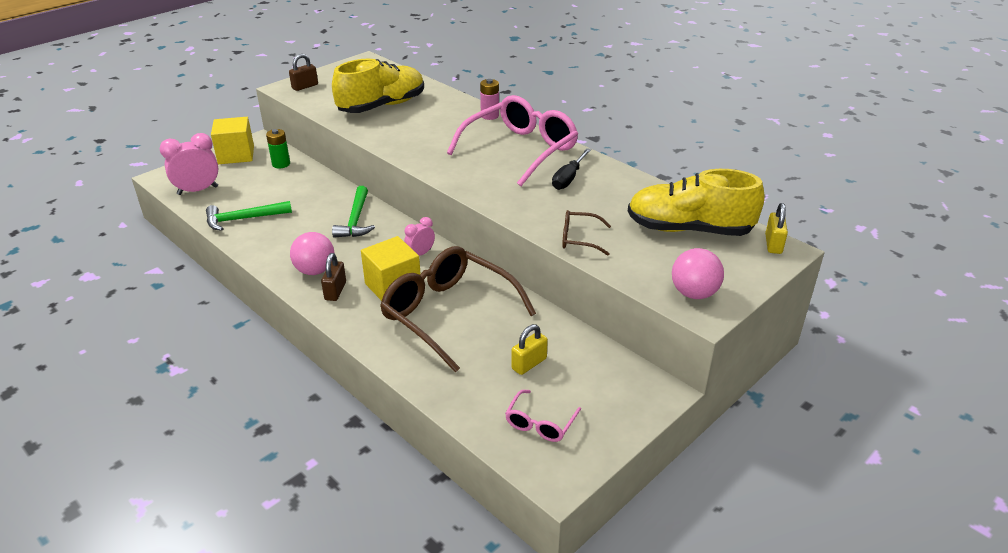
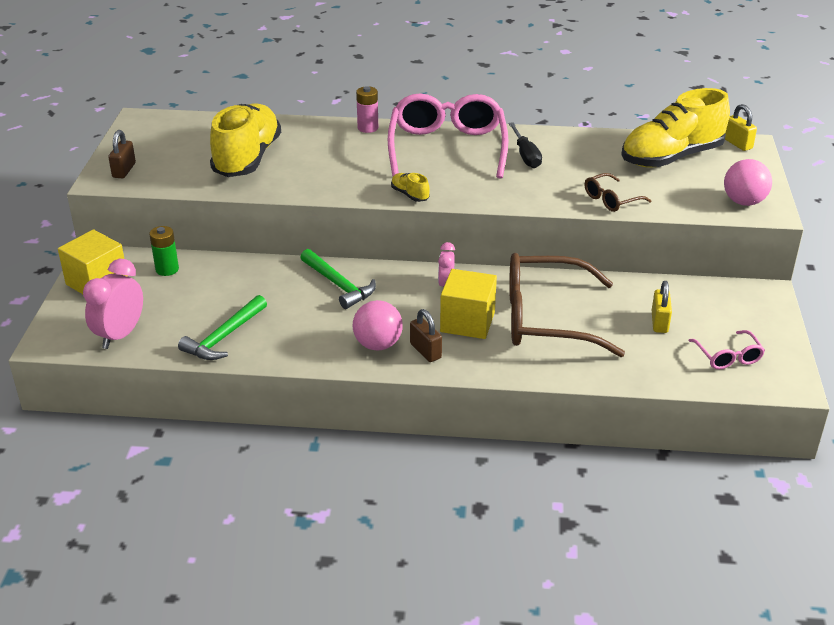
camera: 40 degrees left, 0 degrees up
(439, 170) = (410, 195): none -> yellow shoe

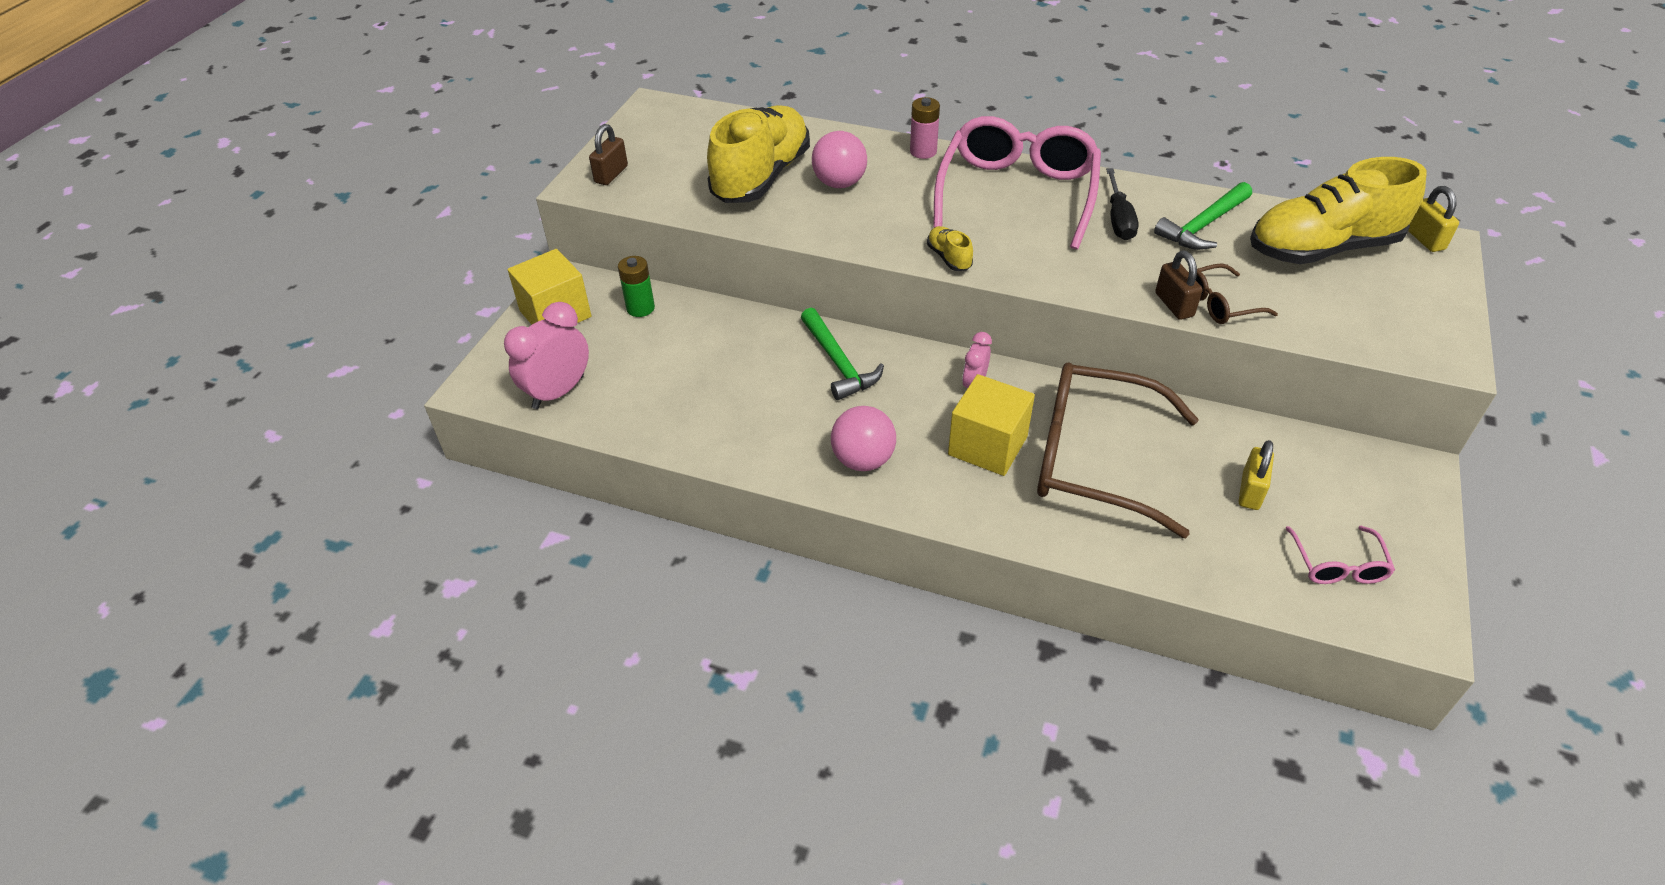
camera: 15 degrees right, 10 degrees up
(224, 337) = (678, 415): green hammer -> green hammer (1203, 225)
(425, 351) = (921, 481): brown padlock -> brown padlock (1174, 305)
(743, 202) = (1414, 335): pink ball -> pink ball (839, 183)

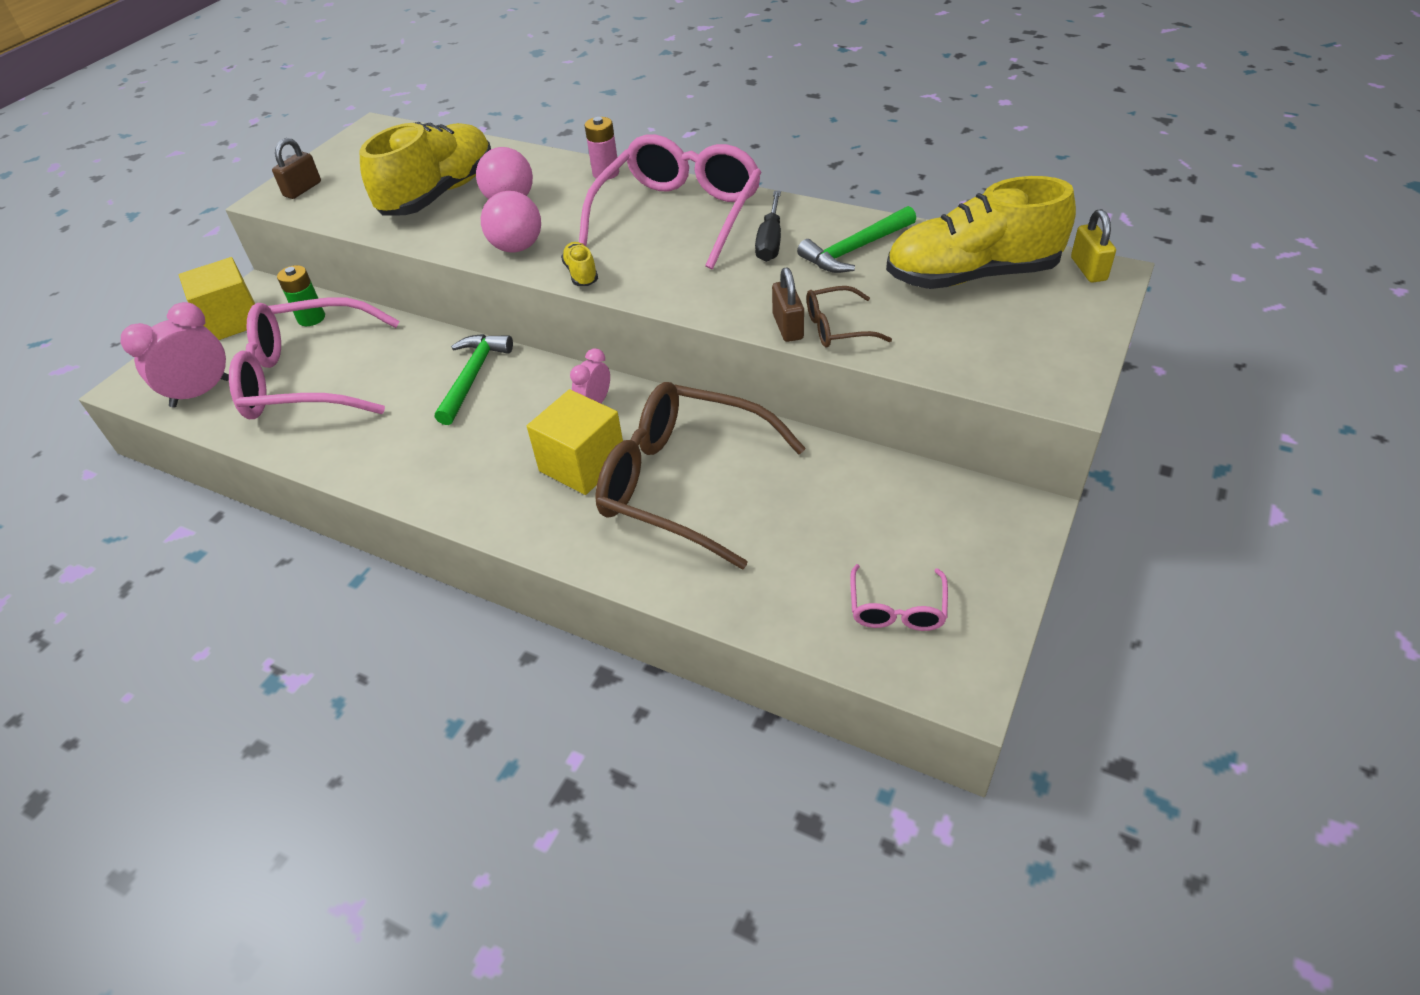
camera: 10 degrees right, 0 degrees up
(667, 372) = (308, 378): none -> pink glasses
(838, 363) = (472, 377): green hammer -> green hammer turned 150 degrees counterclockwise
(863, 460) = (454, 471): pink ball -> pink ball (517, 247)
(1250, 491) = (834, 525): yellow padlock -> none

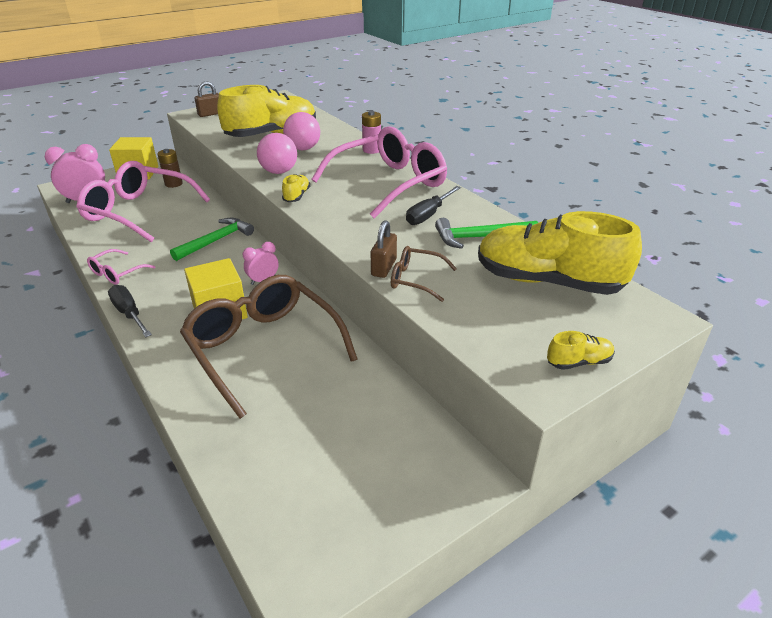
camera: 25 degrees right, 10 degrees down
(311, 318) = (173, 184): green battery -> brown battery
(465, 517) = (129, 313): none -> black screwdriver
(897, 608) = (312, 500): pink glasses -> pink glasses (117, 273)
(1075, 351) = (578, 362): none -> yellow shoe
(1088, 269) = (648, 309): yellow padlock -> none

